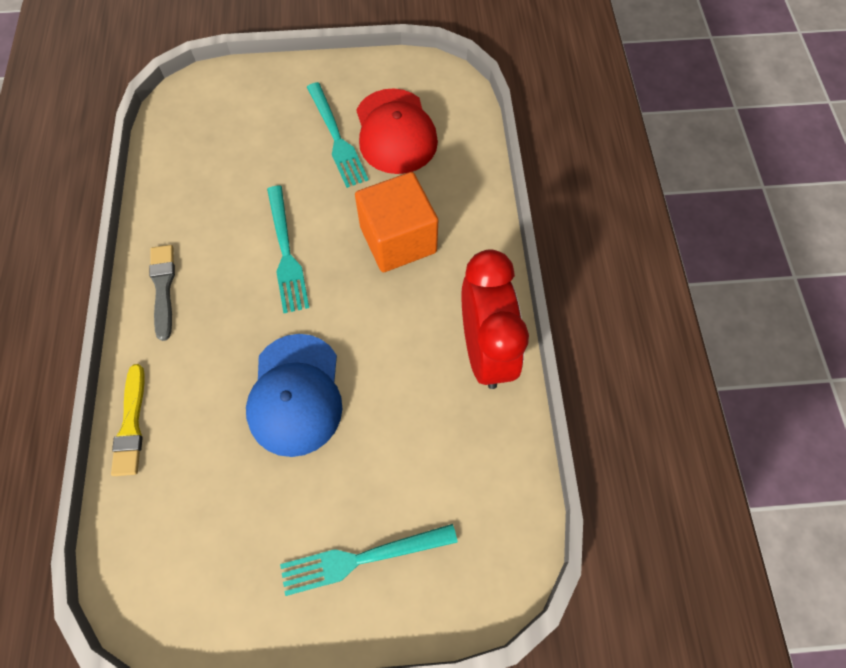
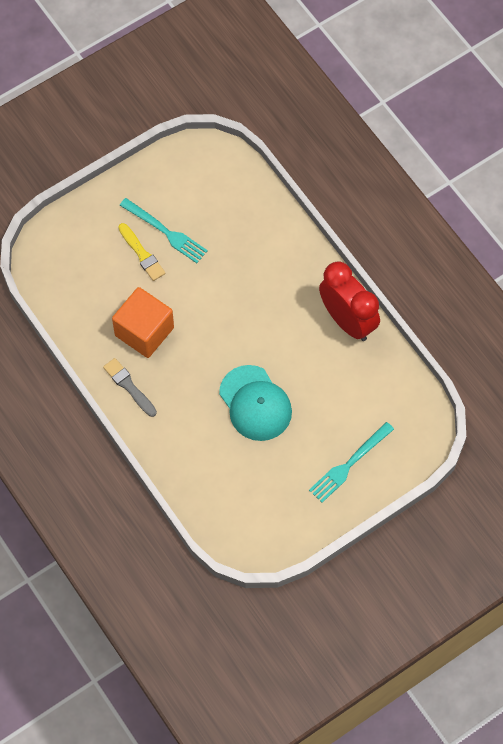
camera: 30 degrees left, 0 degrees up
(131, 425) = (173, 469): yellow brush -> yellow brush (142, 254)
(286, 253) = (189, 325): turquoise fork -> none
(295, 394) = (255, 403): blue cap -> turquoise cap
(395, 131) = (202, 207): red cap -> none
(398, 239) = (253, 280): orange cube -> orange cube (144, 331)

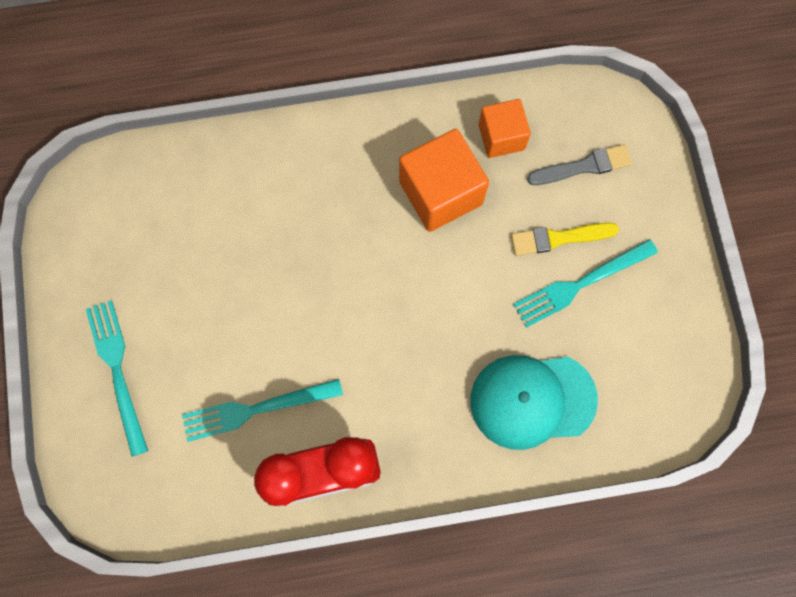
camera: 115 degrees right, 10 degrees up
(89, 312) = (501, 137): none -> orange cube
(129, 386) = (371, 142): grey brush -> grey brush (583, 166)
(255, 403) = (267, 288): turquoise cap -> turquoise cap (532, 400)
(331, 375) = (256, 409): none -> turquoise fork

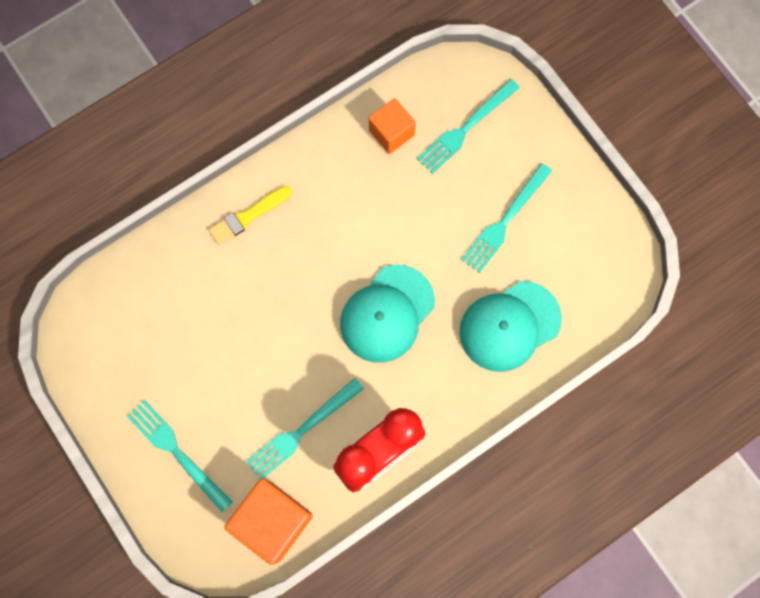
camera: 25 degrees left, 0 degrees up
(406, 326) = (387, 313): none -> turquoise cap
(440, 193) = (365, 198): orange cube -> orange cube (273, 521)
(559, 238) = (472, 193): yellow brush -> yellow brush (248, 216)
(583, 166) = (465, 128): grey brush -> turquoise fork

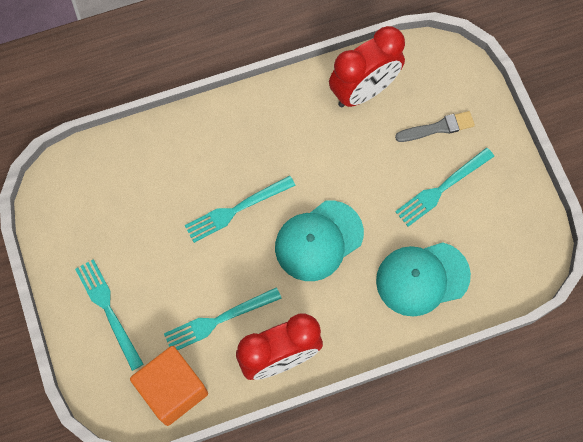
camera: 15 degrees right, 5 degrees down
(248, 216) = (223, 130): yellow brush -> none
(391, 133) = (363, 91): orange cube -> red clock
(465, 128) = (428, 103): turquoise fork -> turquoise fork (236, 210)
(483, 154) = (438, 128): none -> grey brush

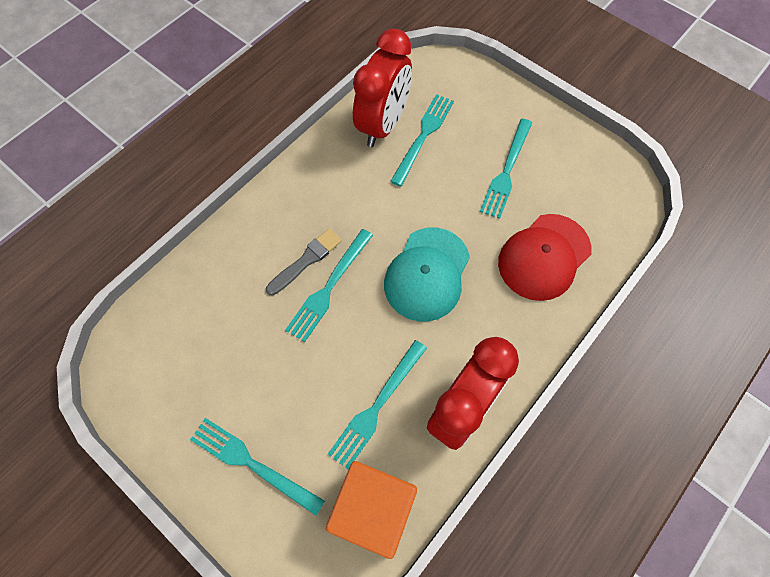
camera: 30 degrees left, 5 degrees down
(392, 119) = (423, 136): none -> turquoise fork
(422, 278) = (544, 257): turquoise cap -> red cap
(438, 128) = (468, 124): grey brush -> grey brush (306, 260)

